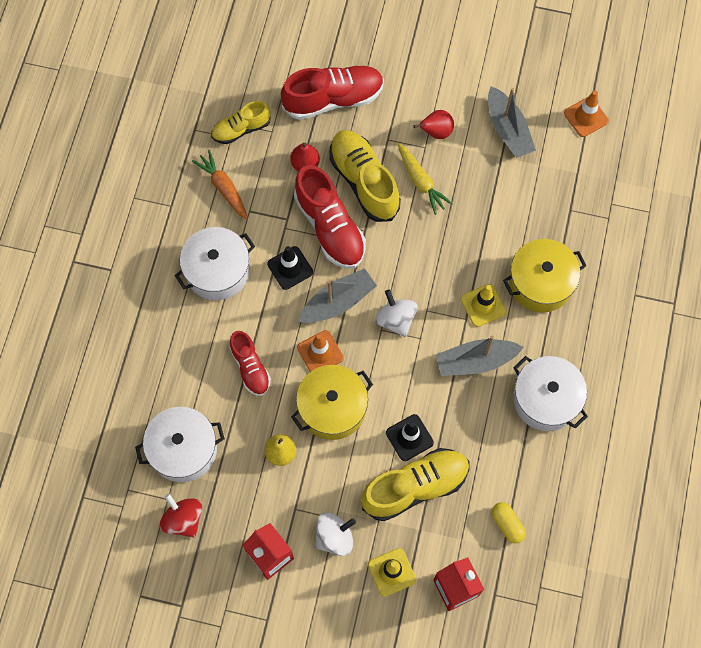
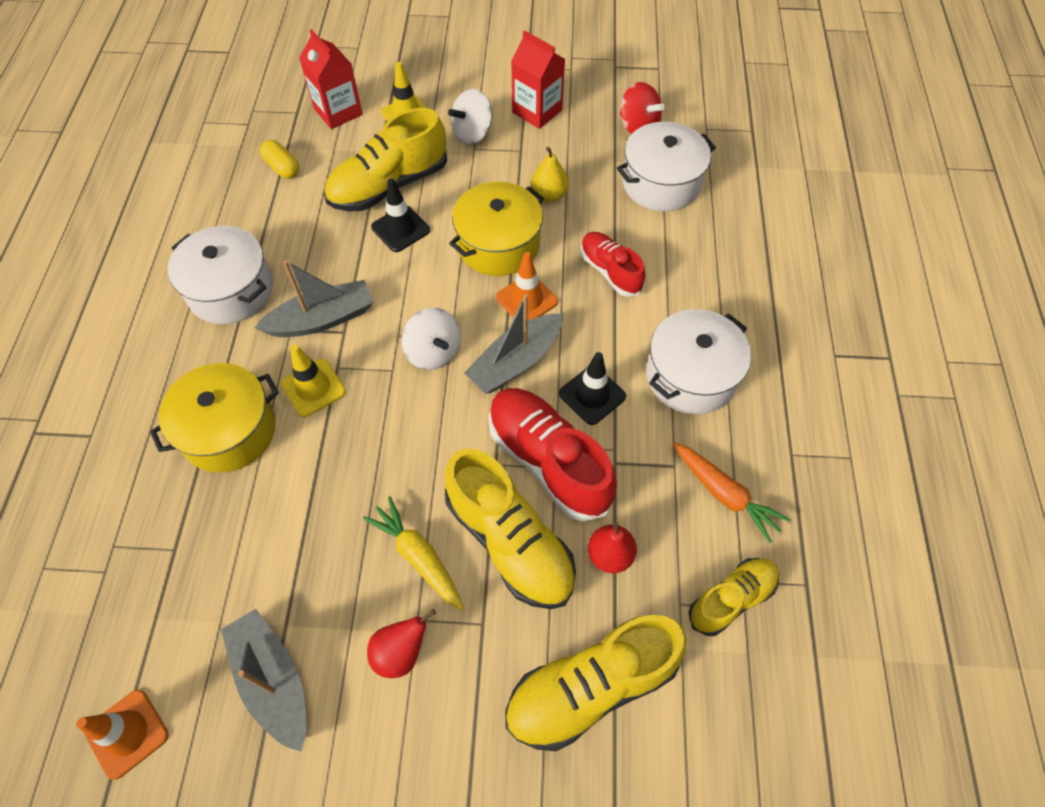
camera: 170 degrees right, 10 degrees down
(333, 99) = (591, 687): red shoe -> yellow shoe

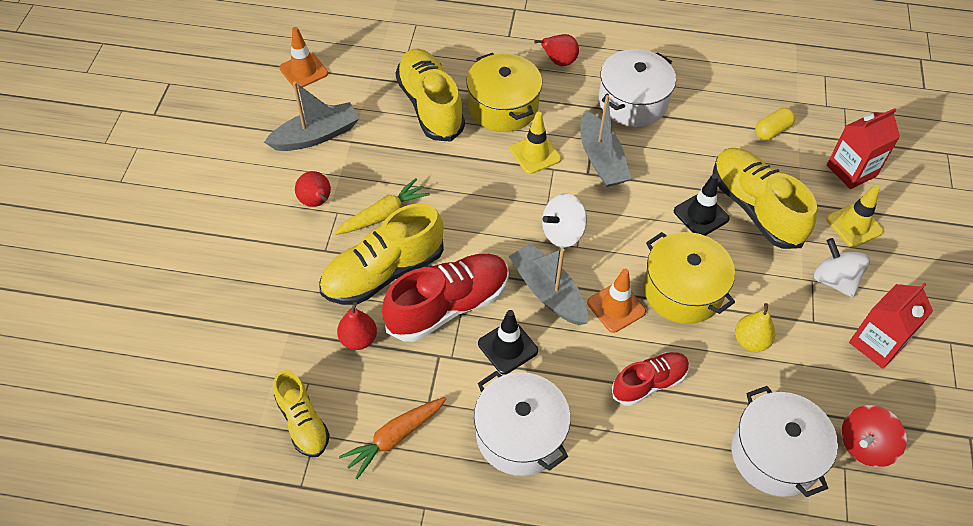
camera: 95 degrees right, 5 degrees down
(151, 371) = (559, 62): none -> red pear
(591, 687) = (263, 312): yellow shoe -> yellow shoe (430, 106)

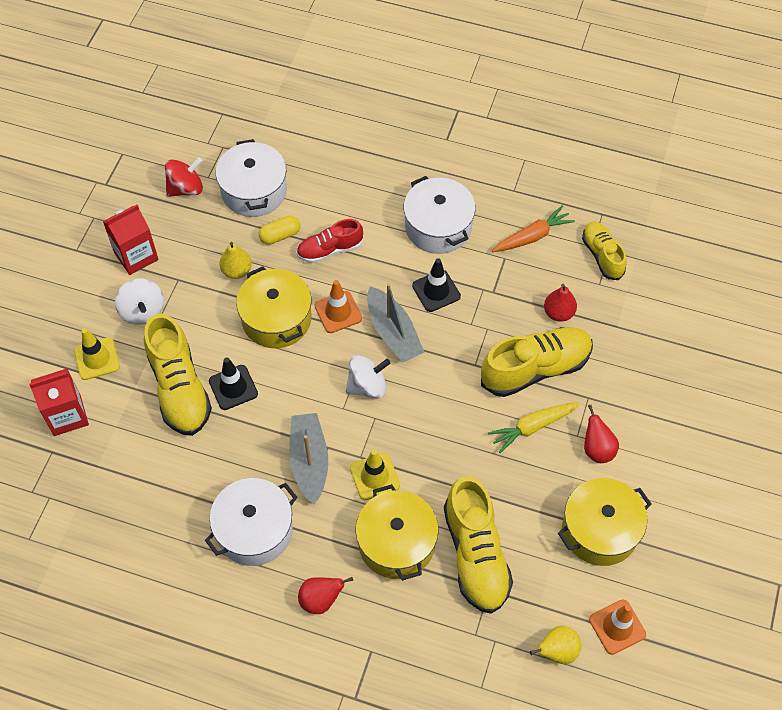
camera: 170 degrees left, 5 degrees up
(316, 136) = (600, 530): grey boat -> yellow pot
(355, 51) = (557, 651): none -> yellow pear
(448, 306) = (481, 331): red shoe -> none
(772, 131) = (122, 473): yellow capsule -> yellow capsule (280, 235)

